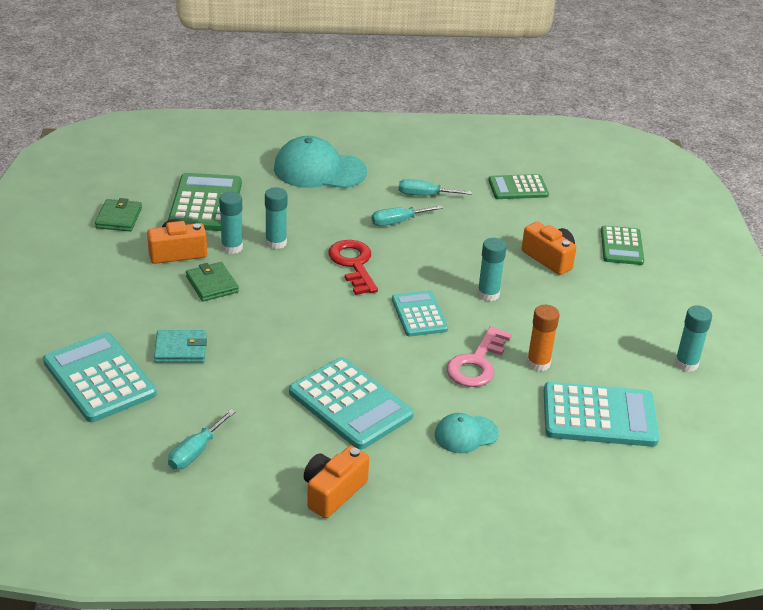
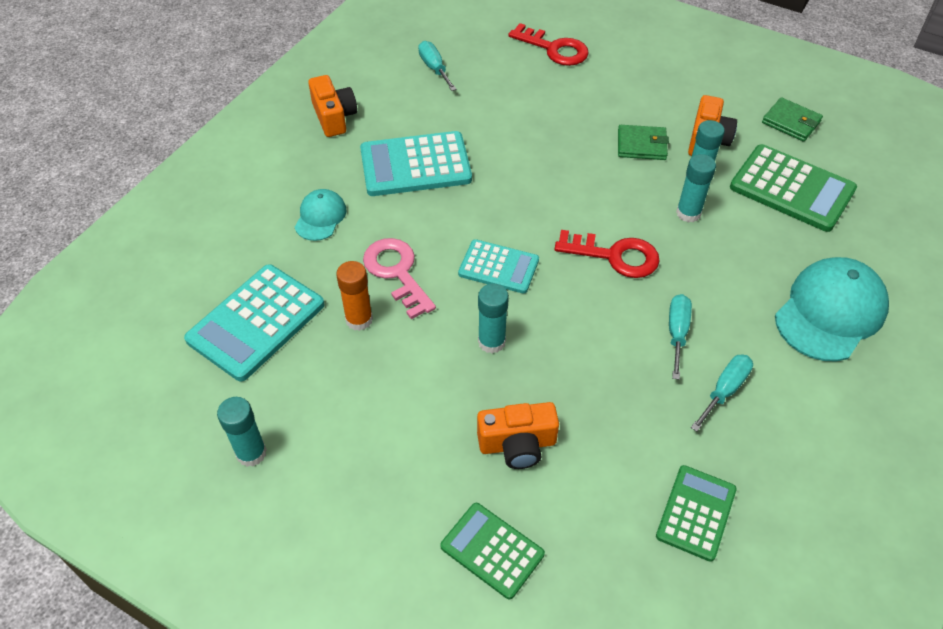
camera: 125 degrees right, 15 degrees up
(99, 378) = (554, 49): turquoise calculator -> red key
(180, 349) = (559, 98): turquoise wallet -> none

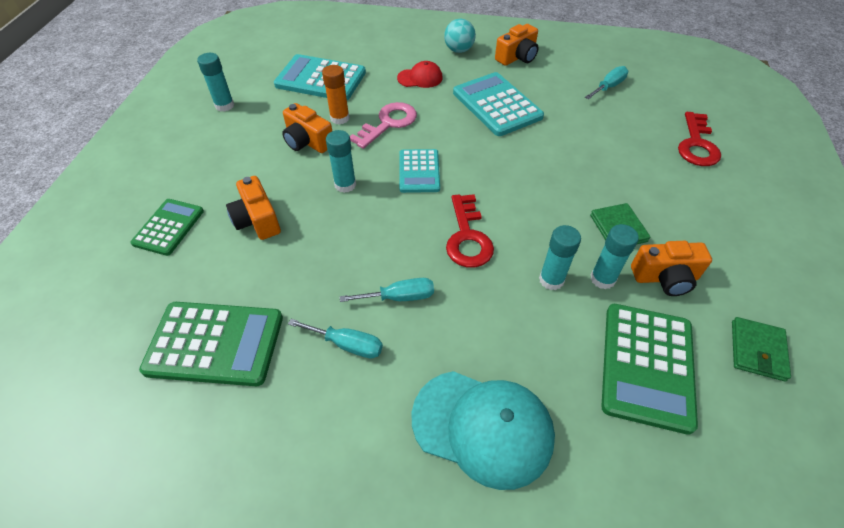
camera: 70 degrees right, 0 degrees up
(283, 163) = (459, 50): none -> turquoise ball
(320, 217) = (420, 78): turquoise cap -> red cap
(390, 364) = (307, 141): none -> orange camera
(696, 513) = (215, 344): green calculator -> green calculator, size x1.60

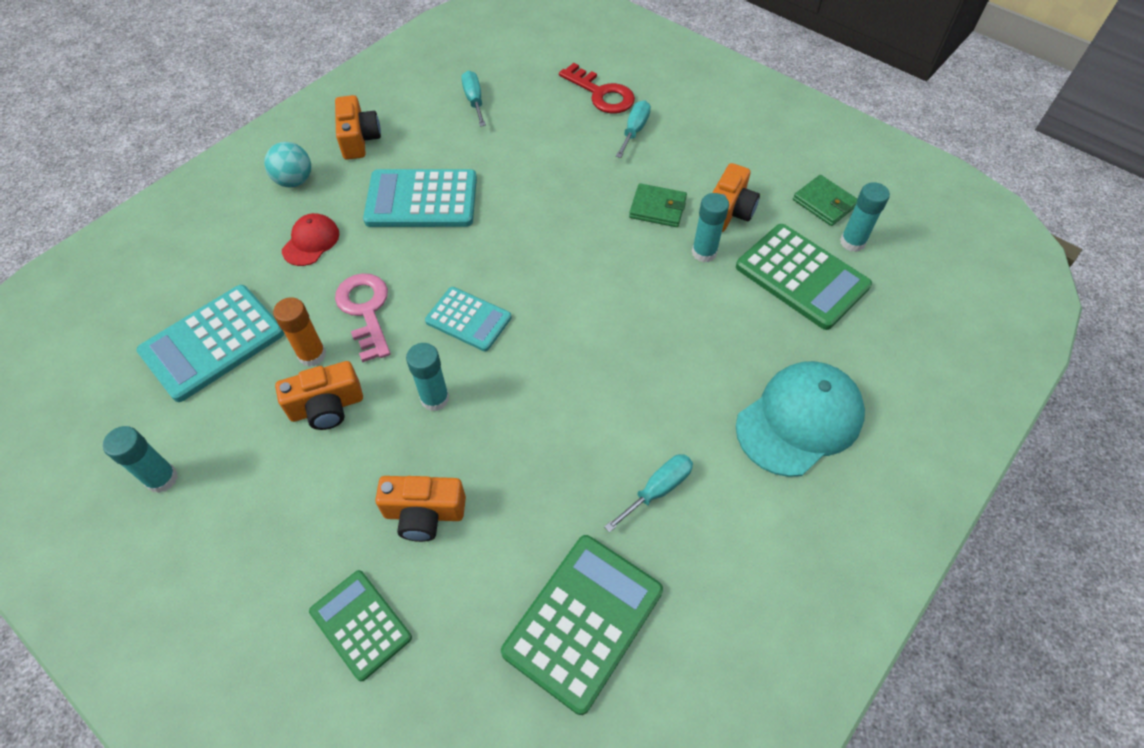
camera: 60 degrees left, 5 degrees up
(399, 297) = (628, 418): turquoise screwdriver -> turquoise screwdriver (634, 130)
(467, 237) = (591, 324): red key -> none
(551, 280) = (682, 288): turquoise glue stick -> turquoise glue stick (852, 242)

